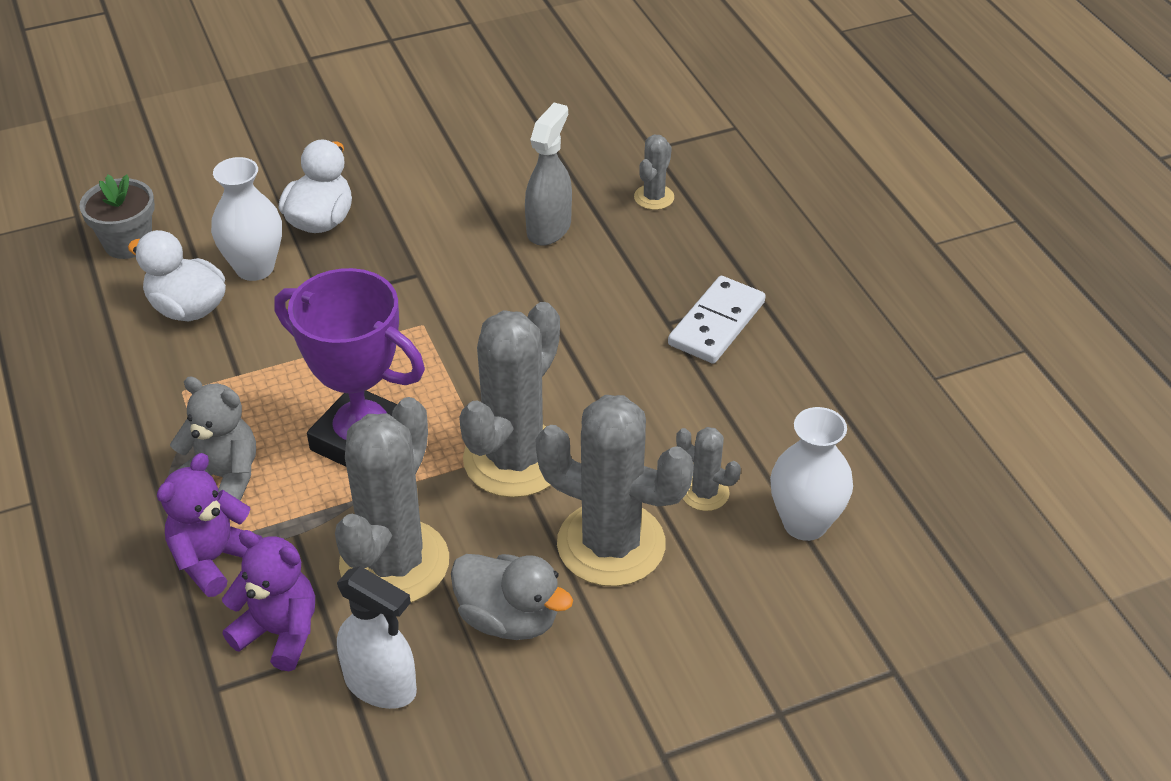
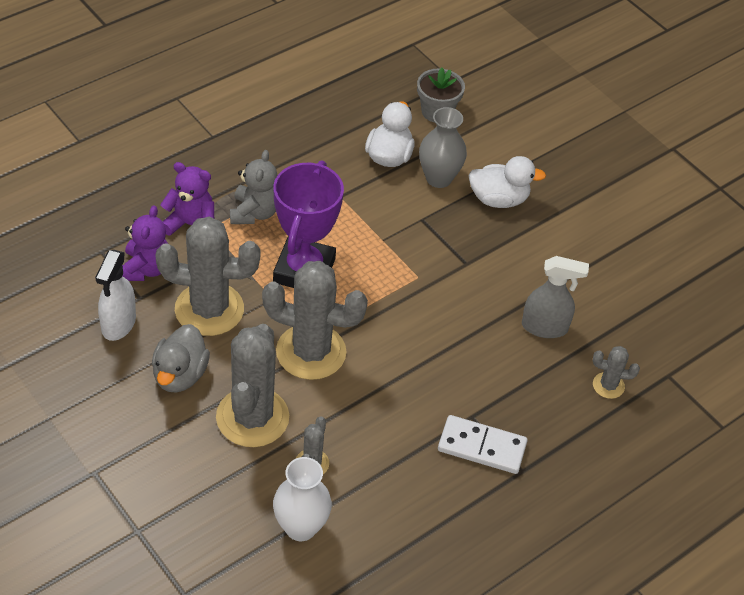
camera: 70 degrees right, 5 degrees up
(255, 268) = (438, 178): white vase -> grey vase

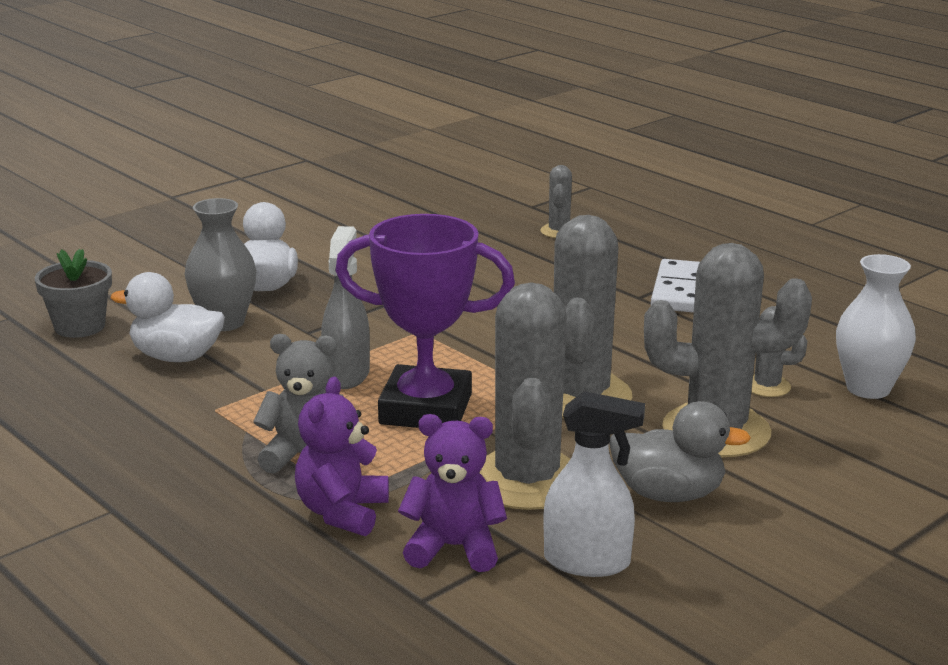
camera: 90 degrees left, 25 degrees down
(545, 327) = (483, 260): grey spray bottle -> grey spray bottle (347, 374)

